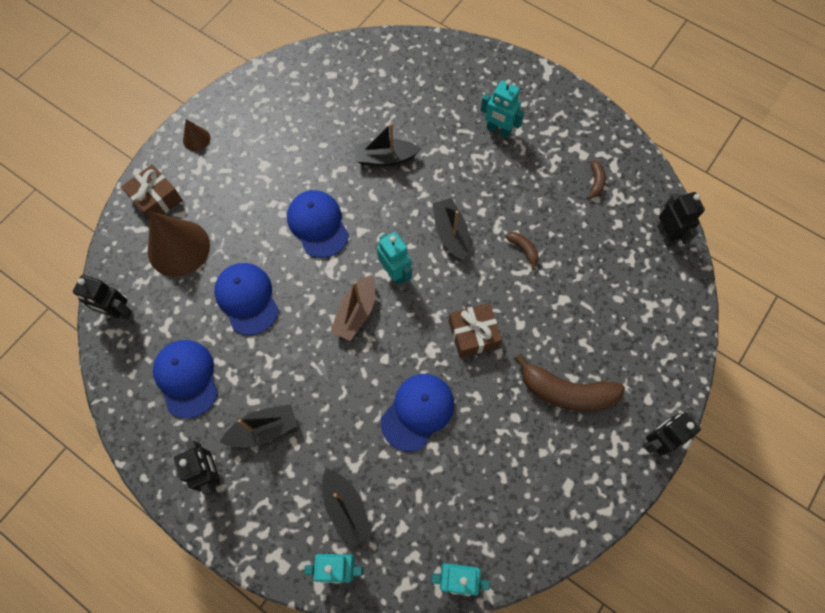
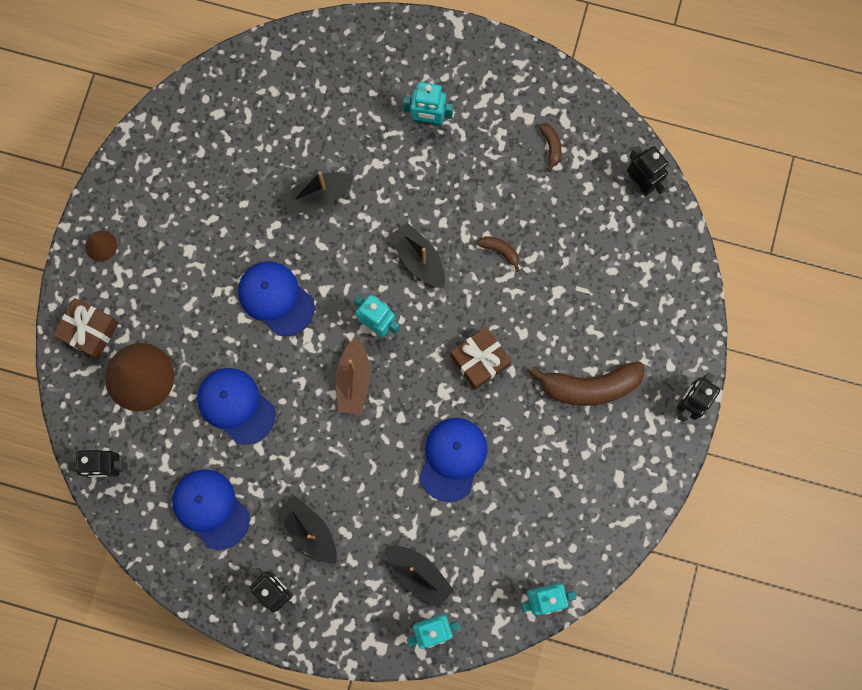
camera: 20 degrees left, 10 degrees up
(263, 429) = (309, 530): black boat -> black boat turned 90 degrees counterclockwise

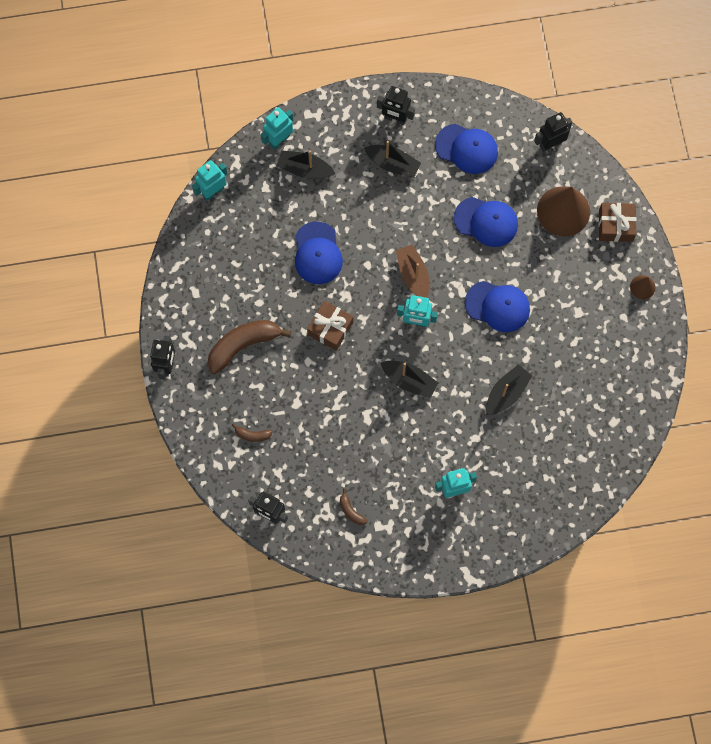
camera: 155 degrees right, 5 degrees down
(500, 251) = (352, 414): brown banana -> brown banana (252, 435)

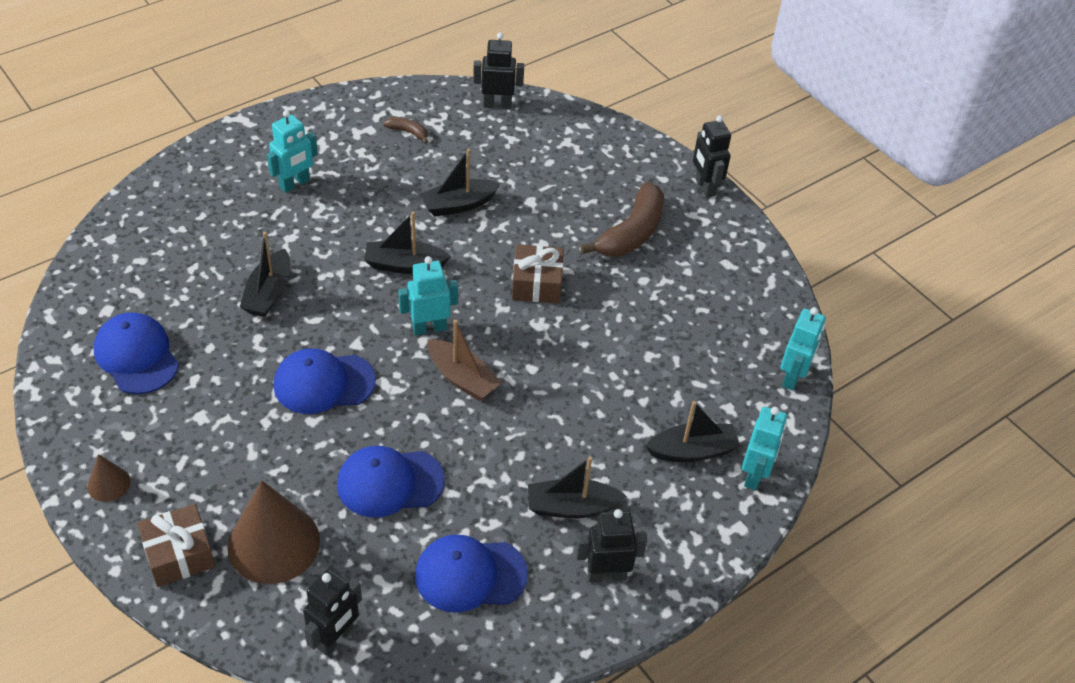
camera: 150 degrees right, 25 degrees down
(252, 435) = (562, 159): brown banana -> none
(317, 253) = (606, 357): blue cap -> blue cap (136, 356)
(348, 421) = (458, 205): none -> black boat

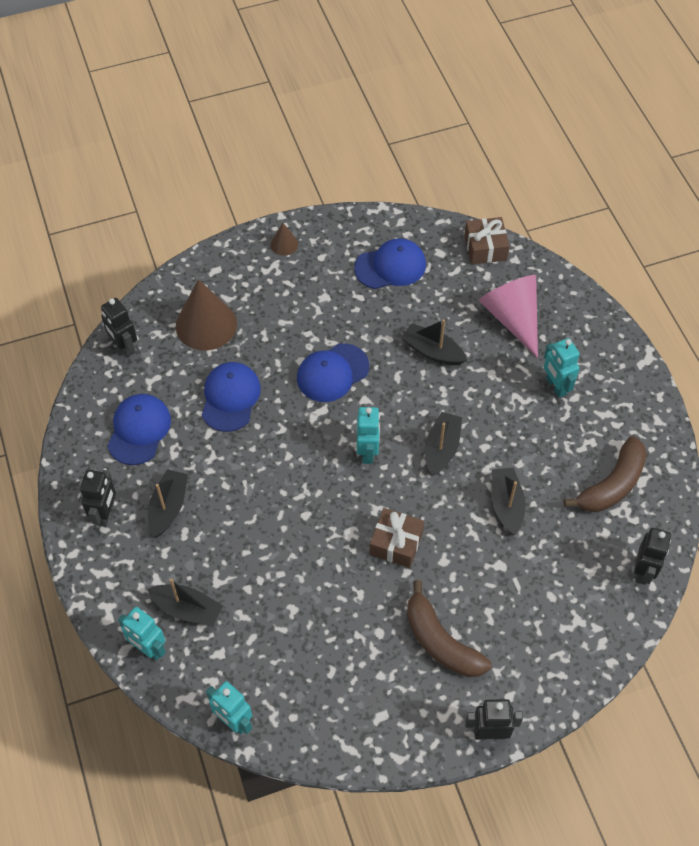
camera: 110 degrees right, 10 degrees up
(179, 554) = (217, 275): brown gift -> brown gift (485, 248)
(204, 230) = (512, 318): none -> pink cone
(324, 383) = (332, 373): blue cap -> blue cap turned 135 degrees counterclockwise
(408, 132) = (612, 484): brown banana -> brown banana, size x2.20
(462, 378) = (310, 463): brown boat -> none
(692, 451) = (187, 609): black boat -> black boat turned 75 degrees counterclockwise

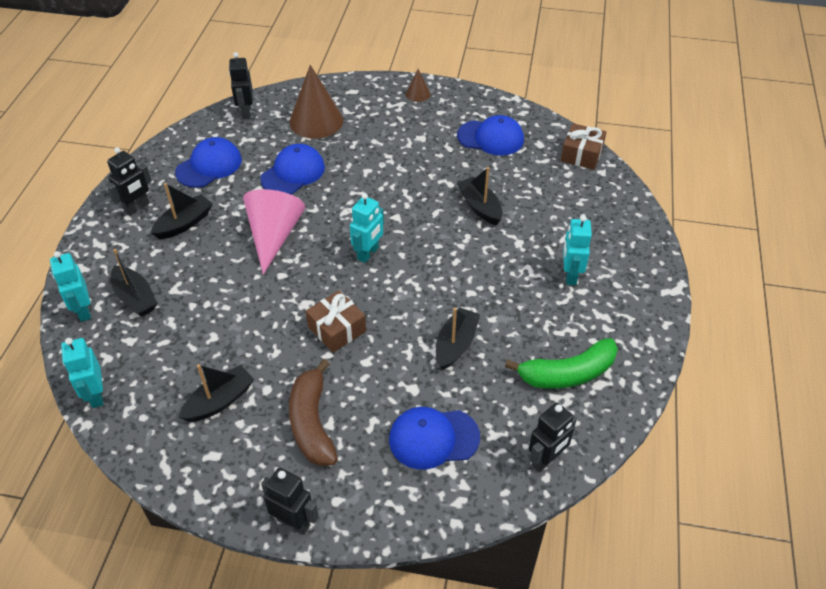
camera: 30 degrees right, 10 degrees down
(332, 373) = (385, 188): blue cap -> blue cap (433, 438)
(441, 448) = (432, 277): black boat -> black boat (219, 401)
(512, 318) = (568, 211): pink cone -> pink cone (274, 235)
(612, 484) = (568, 373): brown banana -> green banana

